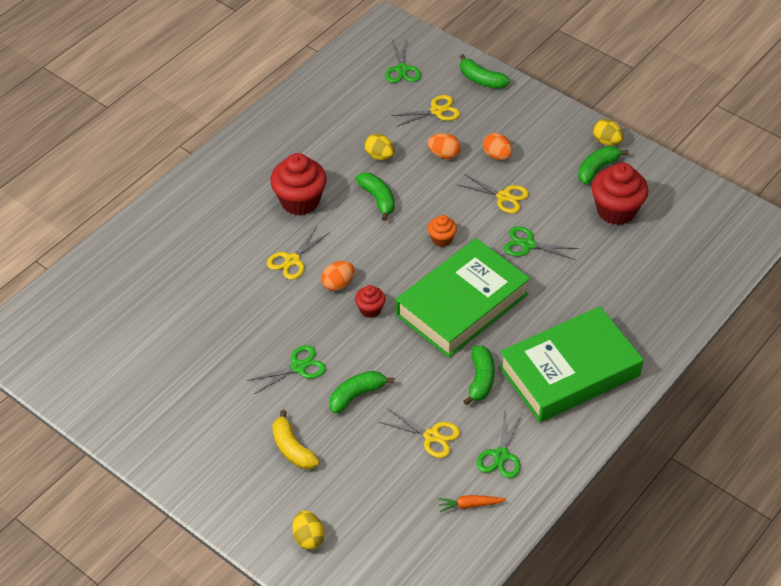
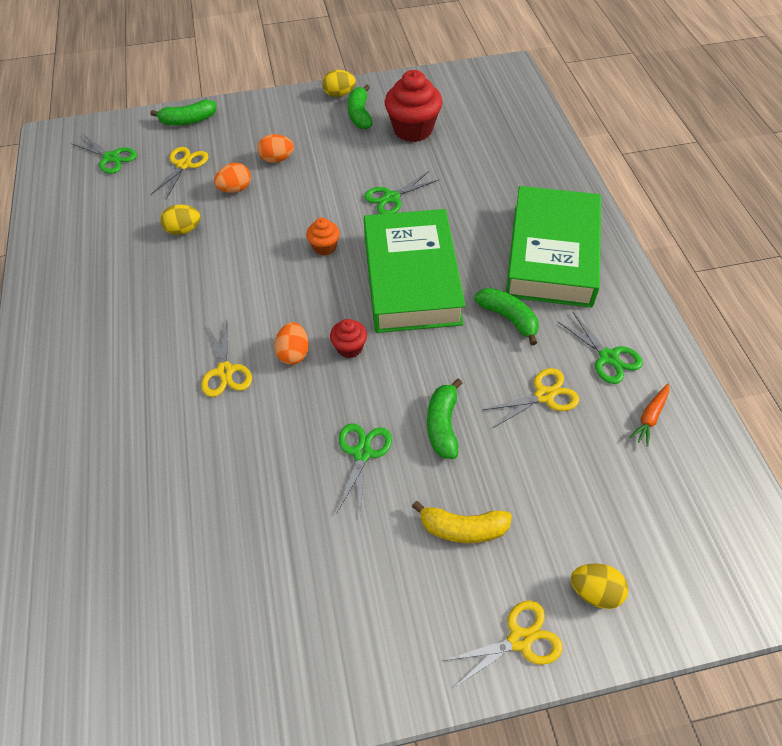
camera: 50 degrees left, 5 degrees up
(300, 201) = (162, 319): red cupcake -> none
(378, 199) = (229, 261): green banana -> none
(504, 196) = (324, 181): yellow scissors -> yellow scissors (519, 639)

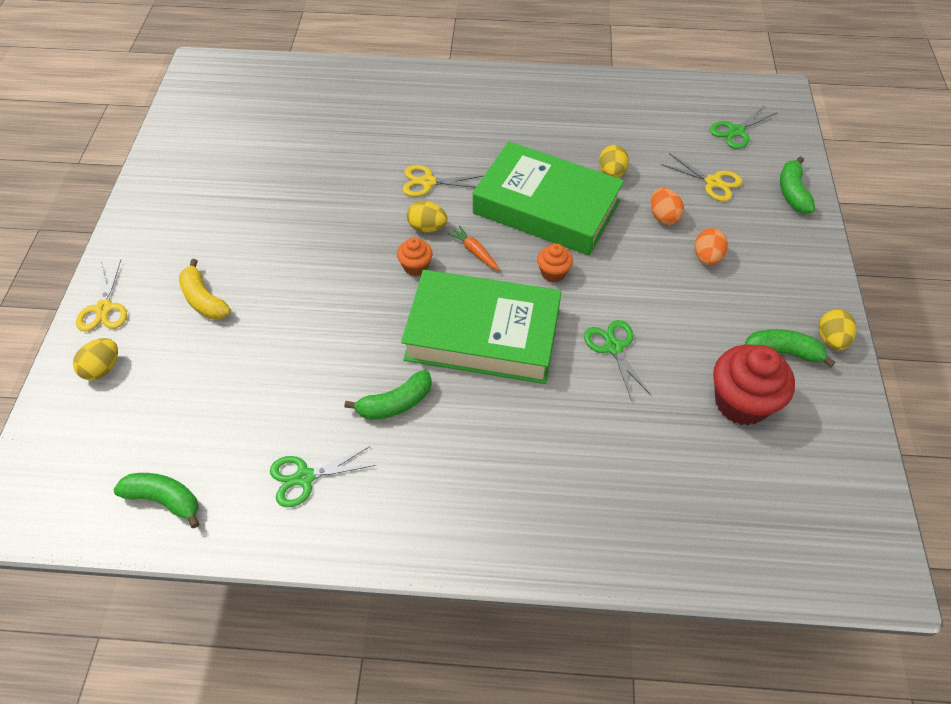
camera: 105 degrees right, 0 degrees up
(294, 353) = (427, 227): orange egg -> yellow egg
(349, 348) = (415, 266): red cupcake -> orange cupcake
(362, 453) = (304, 253): green scissors -> none
(443, 425) = (301, 313): green banana -> green banana (164, 500)
(463, 528) = (204, 300): yellow banana -> yellow banana turned 60 degrees counterclockwise
(544, 395) = (290, 401): yellow scissors -> none
(552, 254) = (469, 481): green book -> green book (546, 207)
(650, 417) = (219, 484): orange carrot -> orange carrot (475, 252)

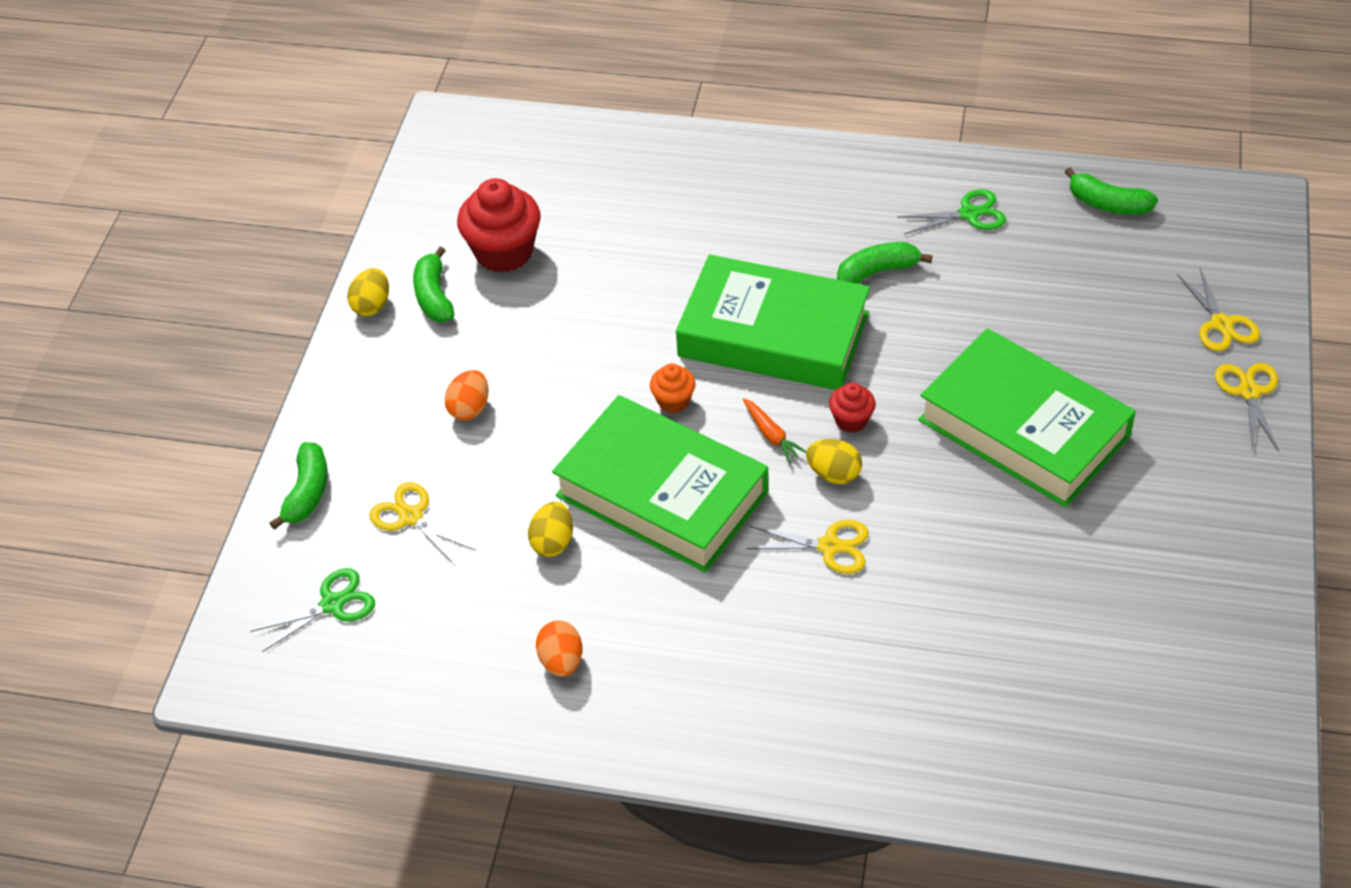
camera: 170 degrees left, 5 degrees down
(102, 368) = (1221, 324): yellow egg -> yellow scissors
(204, 300) = (1123, 395): yellow banana -> none
(286, 269) = (1023, 428): none -> green book
(415, 266) = (851, 420): orange cupcake -> red cupcake
(613, 347) = (623, 312): green scissors -> none
(663, 217) = (503, 468): orange egg -> orange egg (561, 661)
(782, 352) = (434, 296): green banana -> green banana turned 60 degrees clockwise

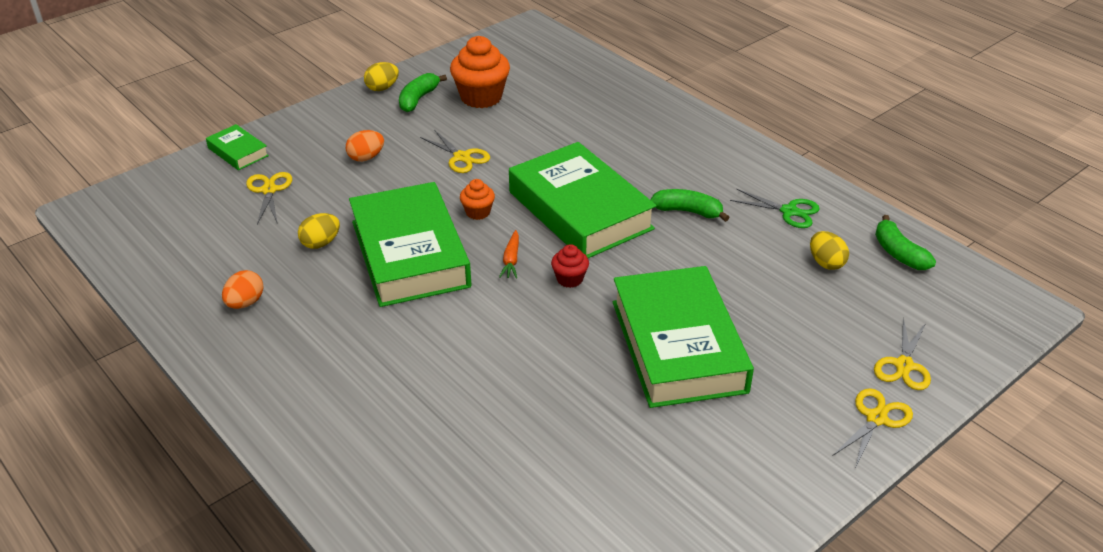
camera: 35 degrees right, 10 degrees down
(307, 492) = (238, 152): green banana -> green book
(332, 604) = (178, 207): green scissors -> none
(504, 252) = (481, 97): red cupcake -> orange cupcake
(829, 546) = (468, 337): yellow scissors -> yellow scissors (461, 157)
(834, 474) = (522, 301): yellow egg -> yellow egg (826, 263)

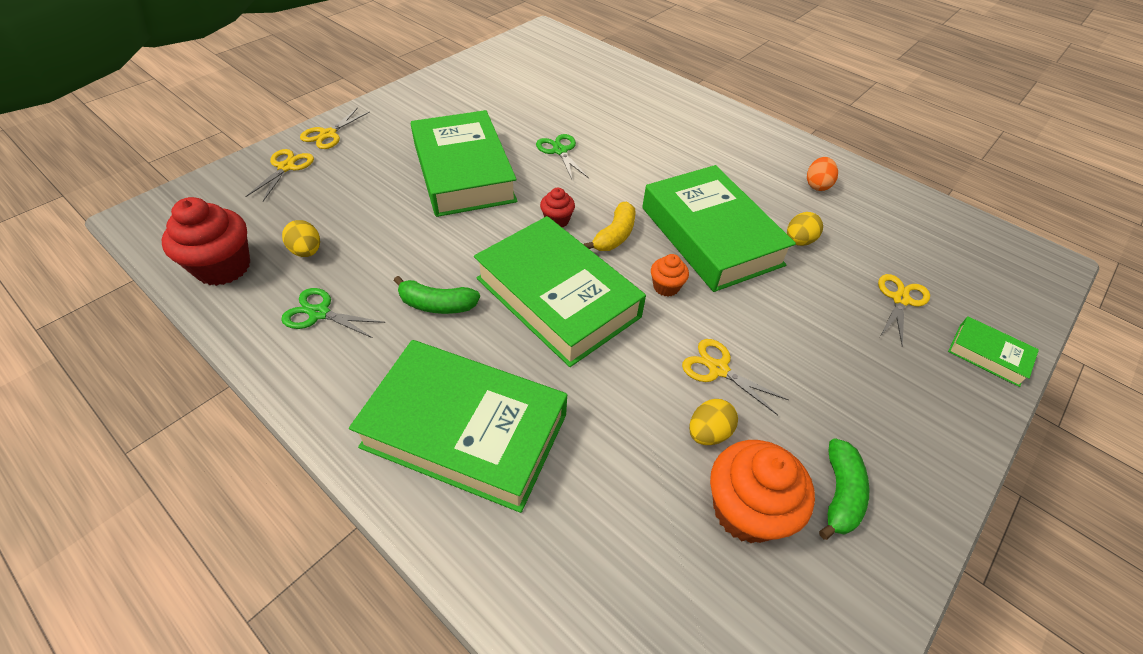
camera: 170 degrees right, 10 degrees up
(269, 190) = (900, 299): yellow scissors -> yellow scissors turned 135 degrees counterclockwise
(366, 157) = (832, 358): orange egg -> none
(382, 88) = (912, 519): yellow egg -> yellow egg (708, 433)
(511, 260) = (615, 235): orange carrot -> yellow banana
(551, 371) = (560, 151): none -> green scissors
(656, 139) = (465, 430): none -> green book
(898, 253) = (223, 267): green banana -> red cupcake

